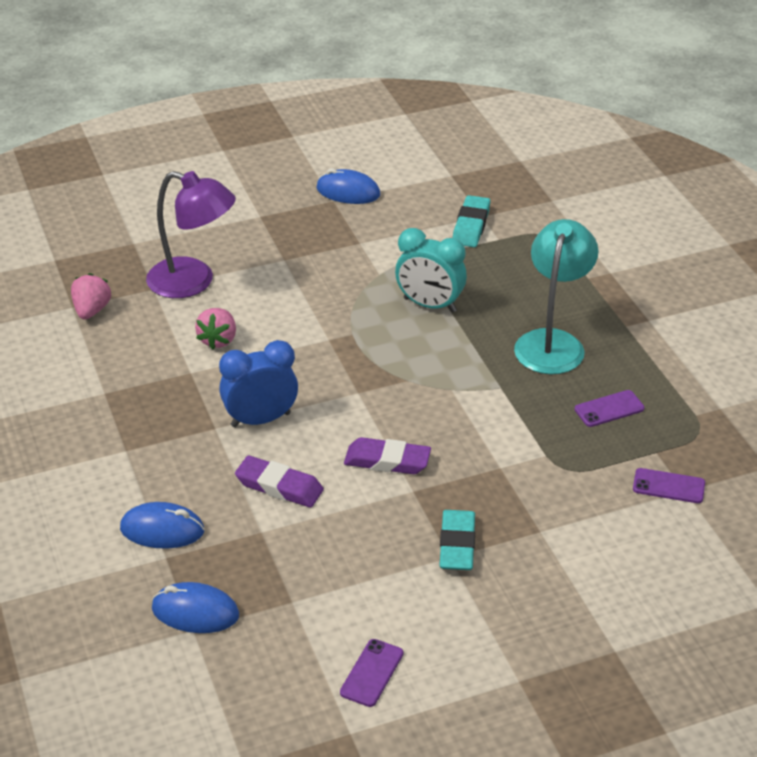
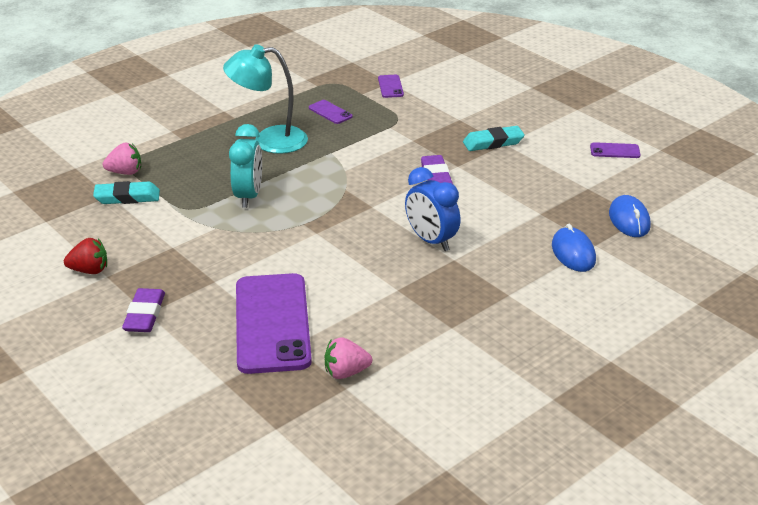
camera: 110 degrees left, 5 degrees down
(193, 282) = (272, 323): purple lamp -> purple phone
(218, 340) = (348, 286): pink strawberry -> pink strawberry (125, 172)
(279, 486) = (493, 216): purple eraser -> purple eraser (144, 315)
(348, 192) = (89, 270): blue mouse -> red strawberry

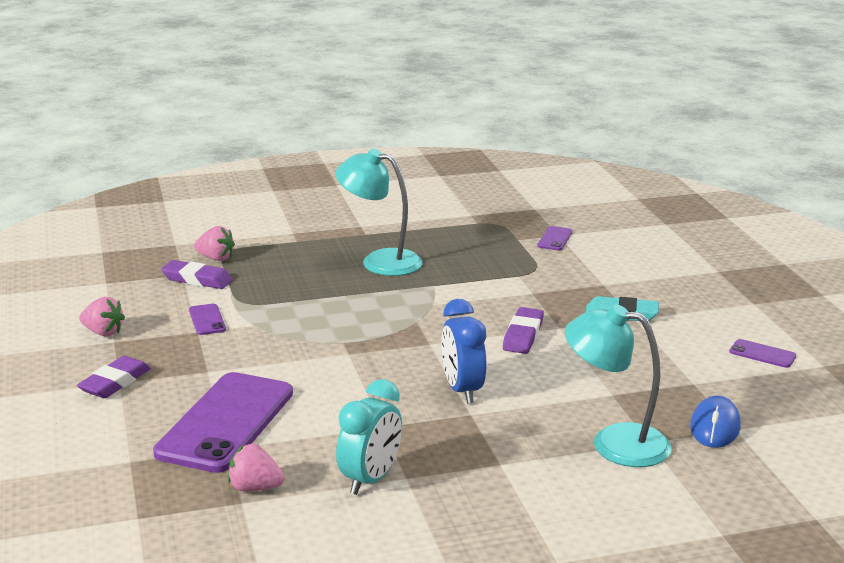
camera: 25 degrees right, 10 degrees down
(89, 270) = (103, 332): red strawberry -> pink strawberry
(127, 197) = (197, 279): turquoise eraser -> purple eraser
(248, 196) = (312, 305): turquoise clock -> turquoise clock (370, 479)
(330, 112) = (467, 249): purple phone -> purple phone (207, 320)
(573, 253) = (614, 443): blue mouse -> turquoise lamp

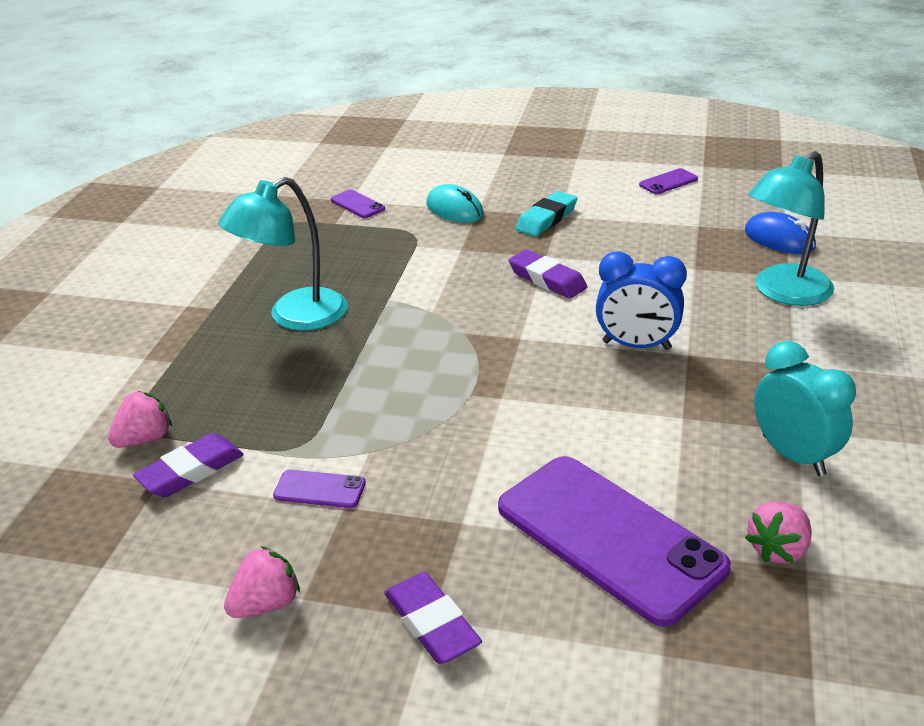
camera: 60 degrees left, 10 degrees up
(591, 275) = (454, 209): none -> turquoise mouse

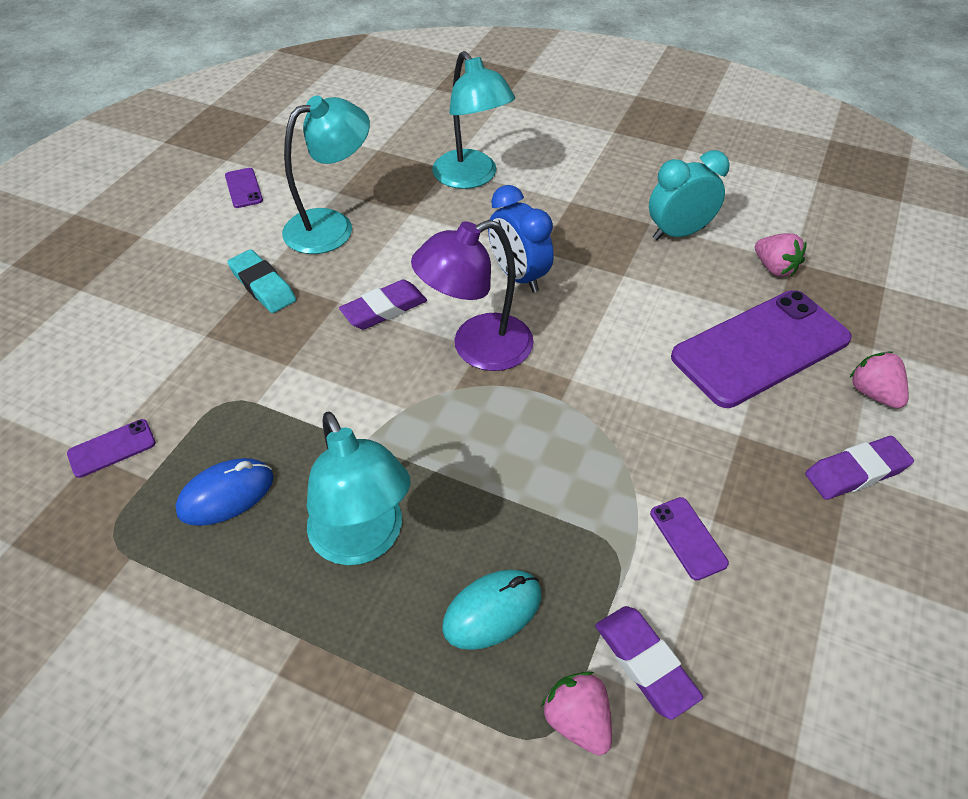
camera: 80 degrees left, 15 degrees up
(266, 604) = (842, 593): pink strawberry -> pink strawberry (873, 393)
(319, 489) = (688, 538): purple phone -> purple phone turned 45 degrees counterclockwise
(454, 209) = (191, 355): turquoise mouse -> turquoise mouse (492, 611)
(519, 336) = (477, 348): none -> purple lamp
(636, 345) = (518, 276): blue clock -> blue clock turned 120 degrees clockwise
(645, 232) = (332, 226): none -> turquoise lamp
(779, 239) = (388, 156): blue mouse -> blue mouse (226, 495)

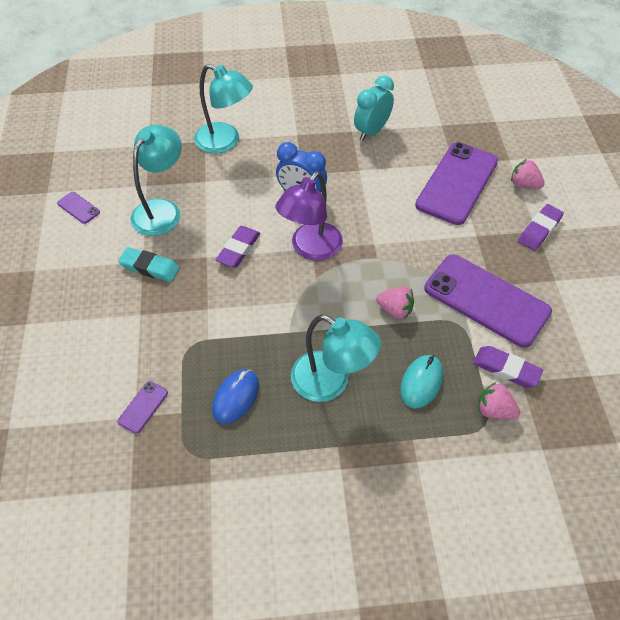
camera: 30 degrees left, 5 degrees up
(688, 538) = (486, 300): purple phone -> purple phone, size x2.44
(774, 268) = (435, 133): pink strawberry -> pink strawberry (395, 310)

